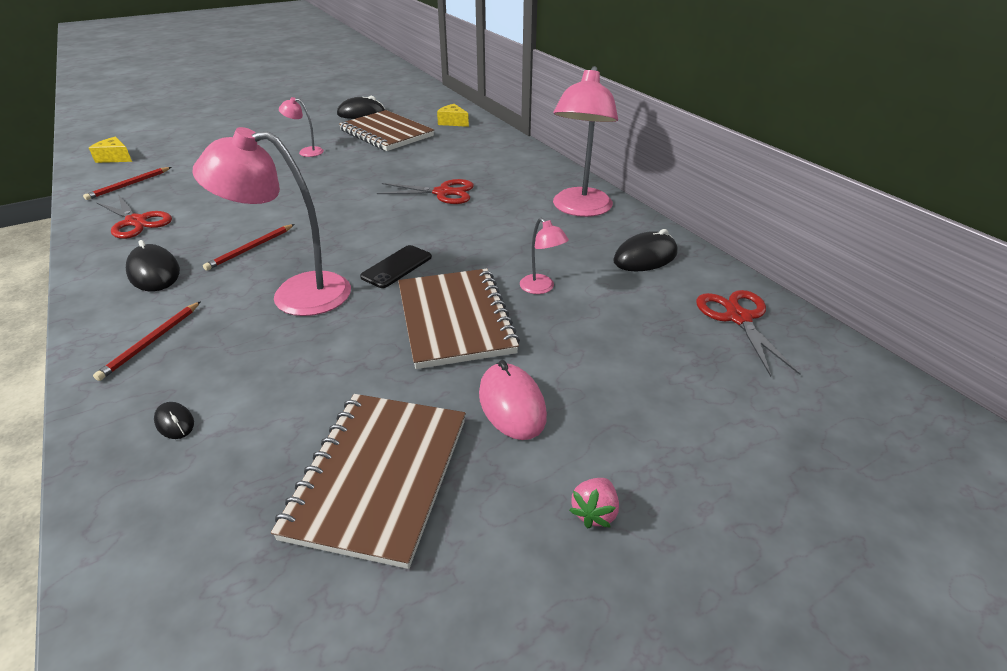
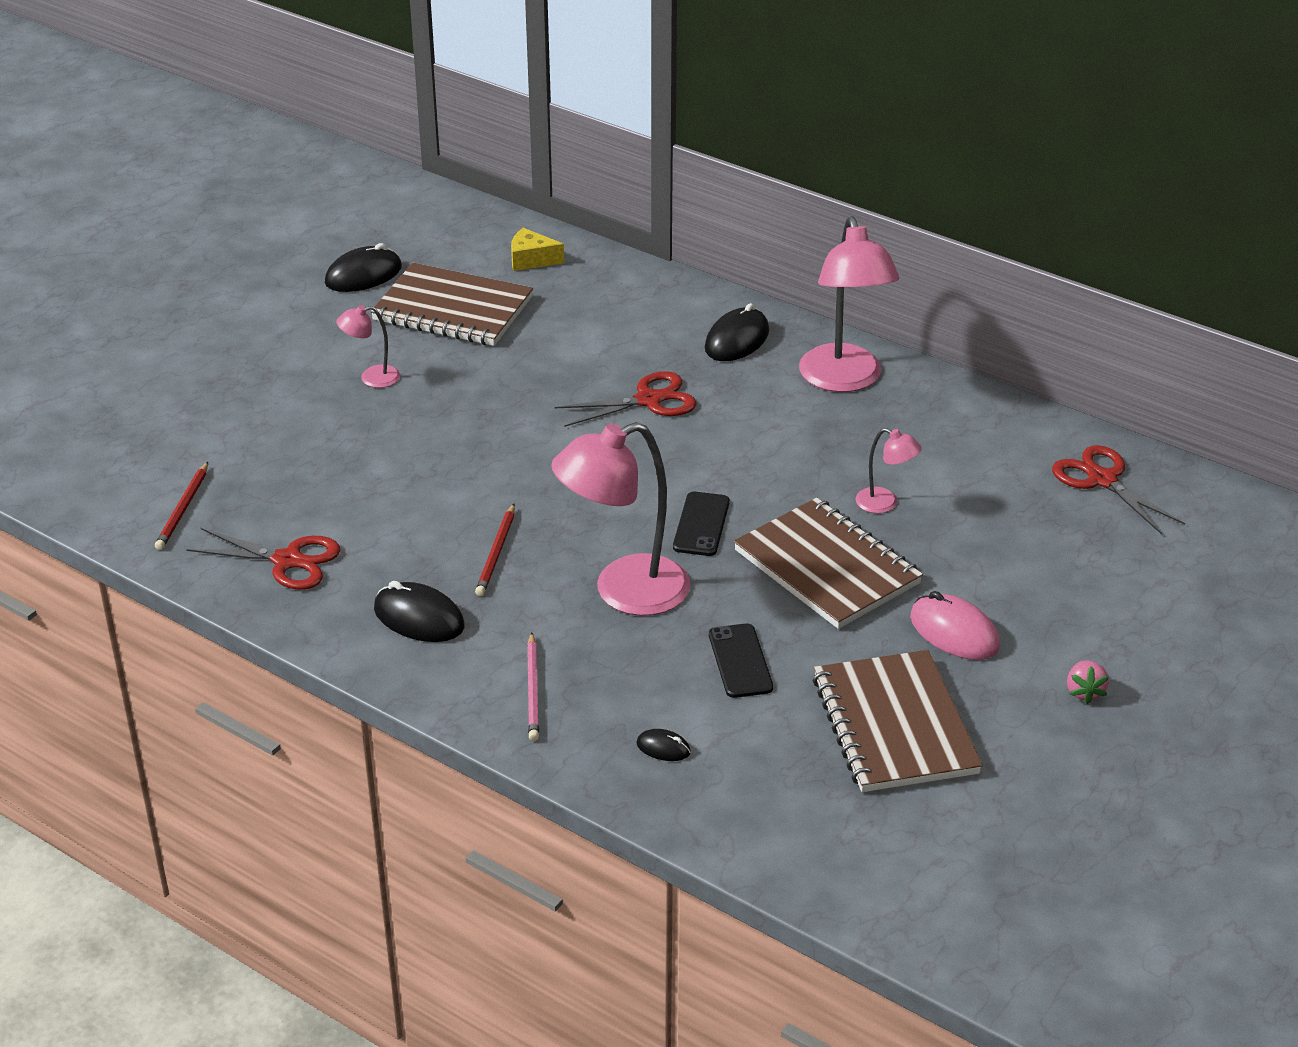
camera: 25 degrees left, 0 degrees up
(115, 158) = (81, 469): yellow cheese -> none
(151, 342) = (533, 690): red pencil -> pink pencil
(315, 370) = (740, 661): none -> black phone
(645, 257) = (966, 430): black mouse -> black mouse (737, 340)

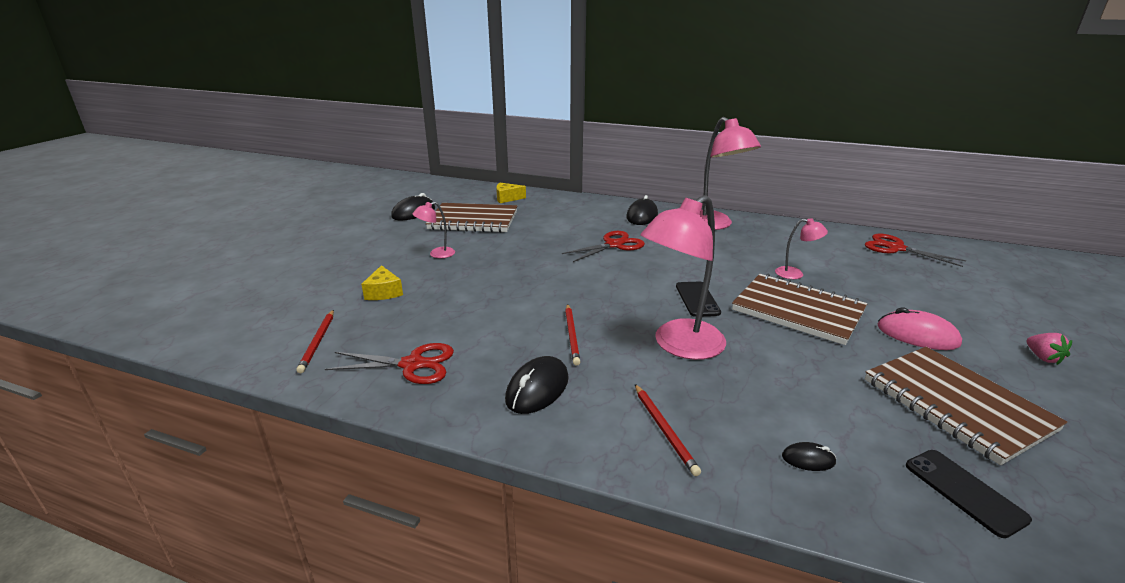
camera: 15 degrees left, 10 degrees down
(279, 440) = (384, 292): none -> yellow cheese
(419, 618) = (537, 389): black mouse -> black mouse turned 75 degrees counterclockwise
(533, 690) = (664, 430): pink pencil -> red pencil
(740, 661) = (801, 378): black phone -> black phone (964, 492)

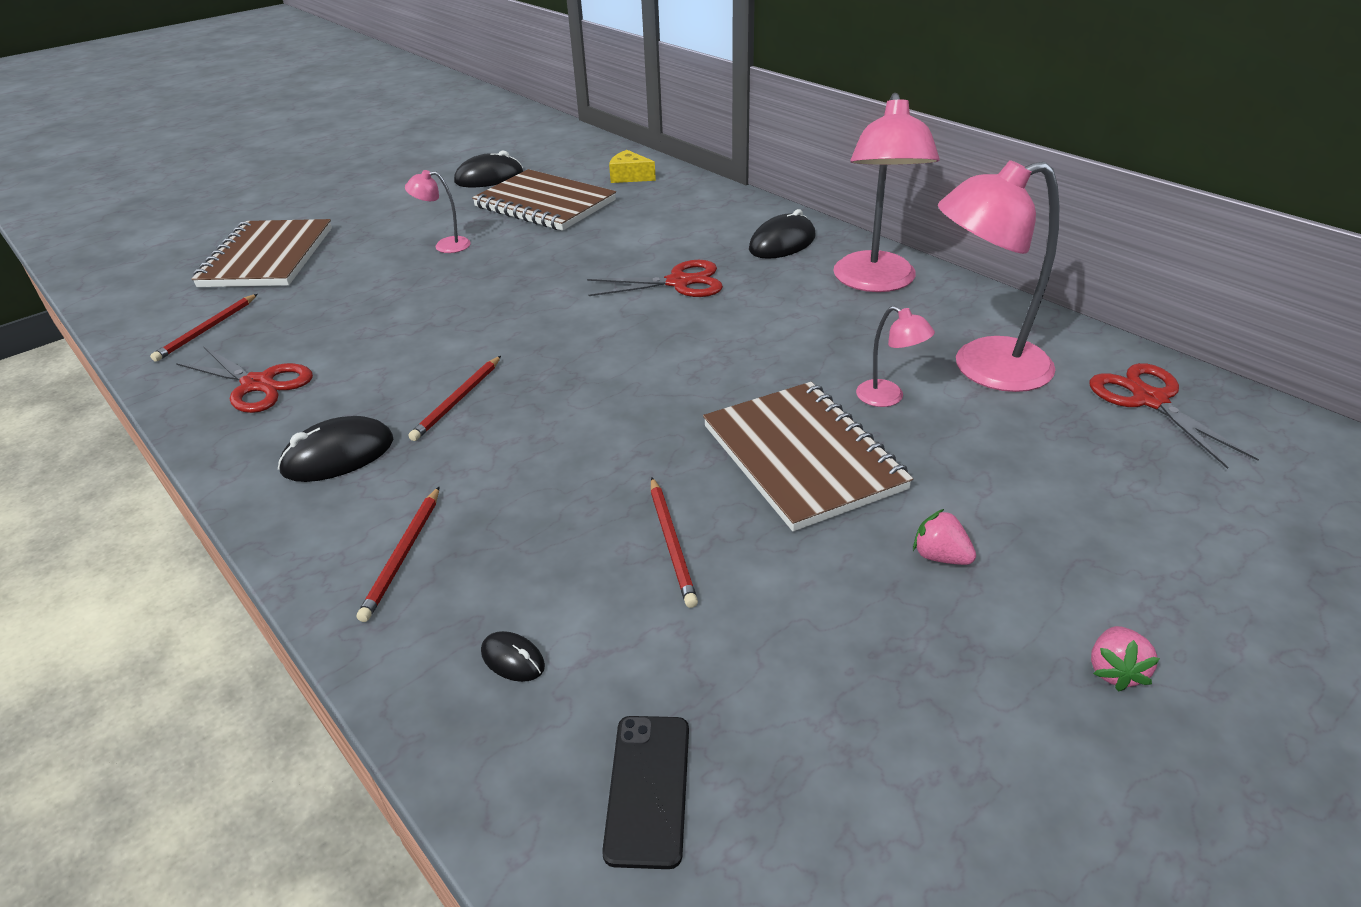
camera: 30 degrees right, 10 degrees up
(384, 292) = (332, 284): yellow cheese -> none
(679, 346) = (565, 456): pink lamp -> pink lamp (983, 368)
(697, 299) = (680, 396): black phone -> none
(798, 370) = (672, 543): none -> red pencil
(917, 335) = (940, 556): pink mouse -> pink strawberry
(956, 404) = (829, 678): brown notebook -> brown notebook (267, 257)

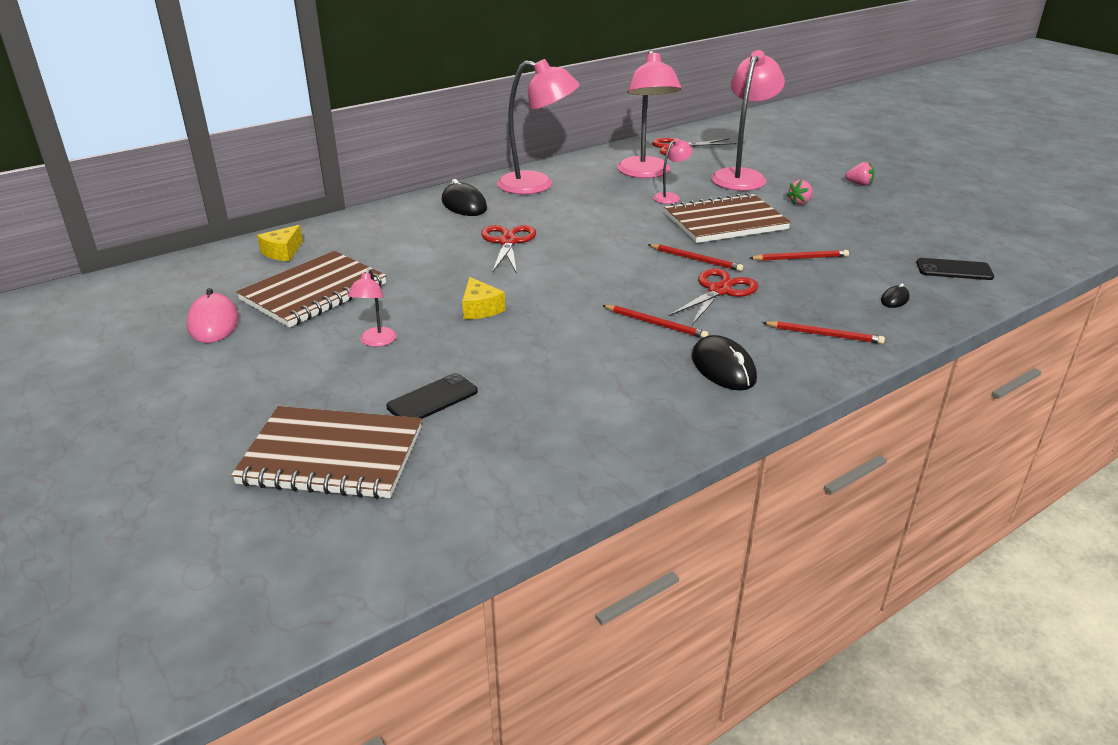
camera: 85 degrees left, 5 degrees down
(207, 330) = (499, 472): red pencil -> red pencil (696, 259)
(258, 384) = (616, 420): red scissors -> red scissors (719, 290)
(335, 285) = (432, 399): none -> black phone
(489, 178) = (213, 323): black mouse -> pink mouse
(506, 286) = (480, 309): none -> yellow cheese
(1041, 479) = (742, 176): none -> pink lamp

